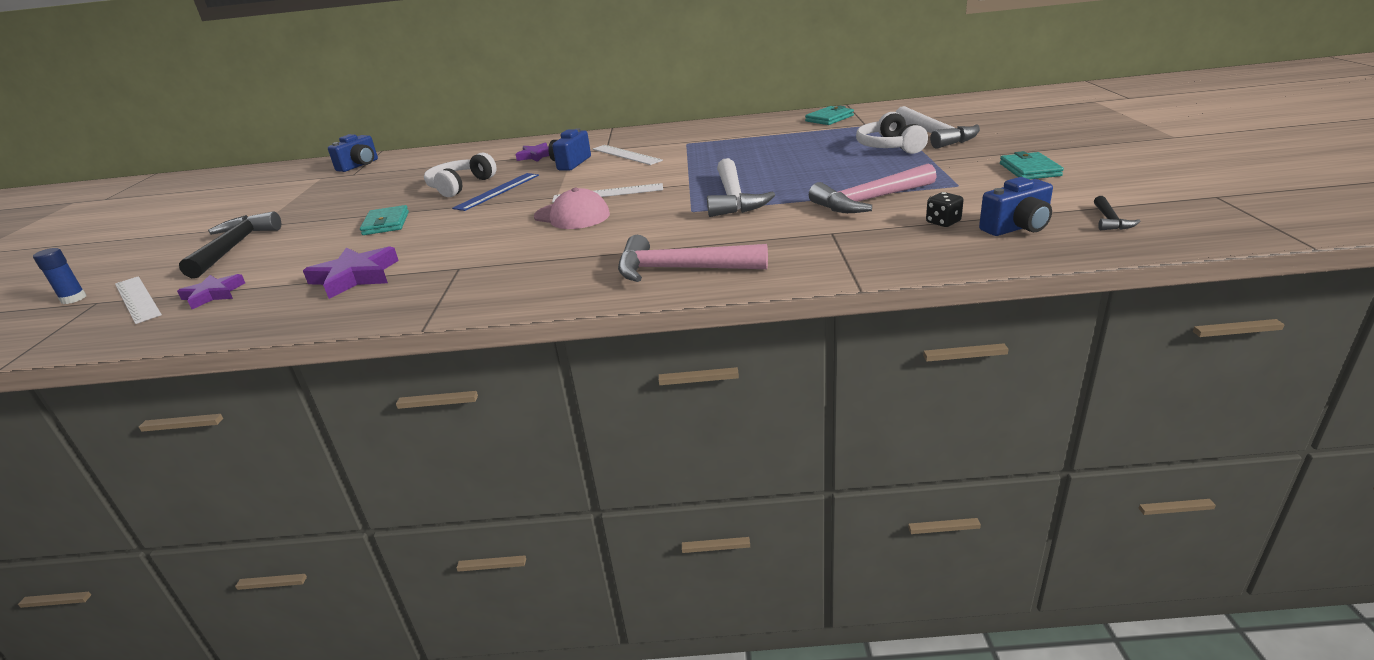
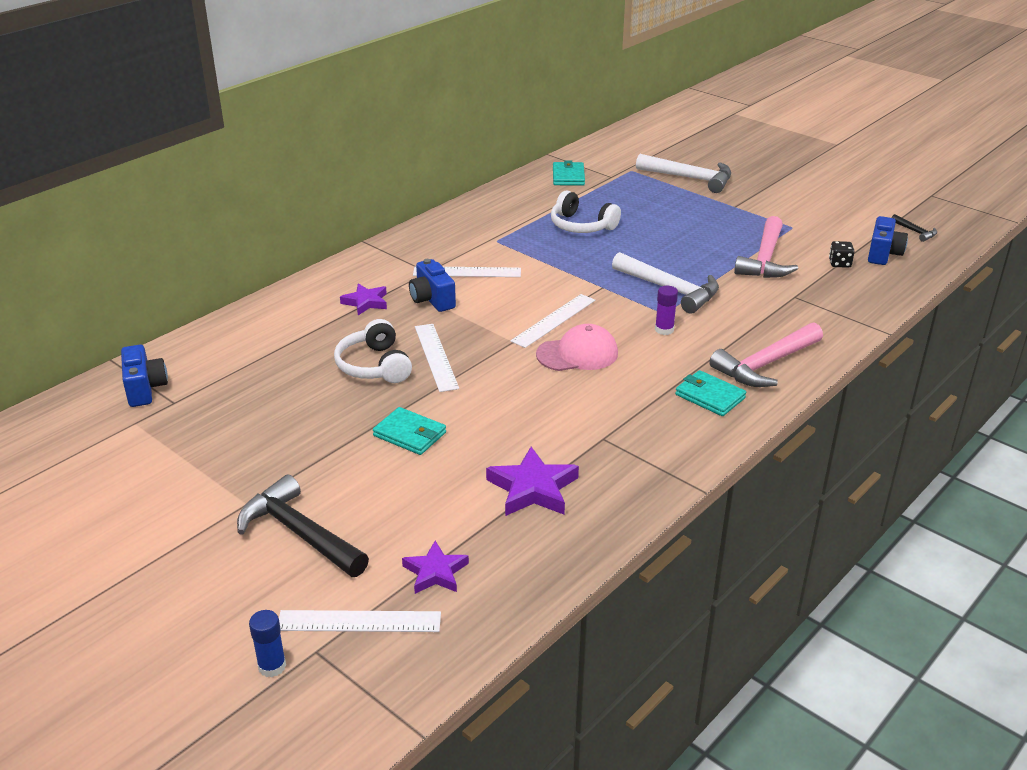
camera: 50 degrees left, 5 degrees up
(497, 191) = (436, 357): blue ruler -> white ruler
(664, 221) = (664, 330): none -> purple glue stick
(889, 147) = (680, 200): white headphones -> white headphones (581, 226)
(1029, 170) = (809, 199): turquoise wallet -> turquoise wallet (710, 396)

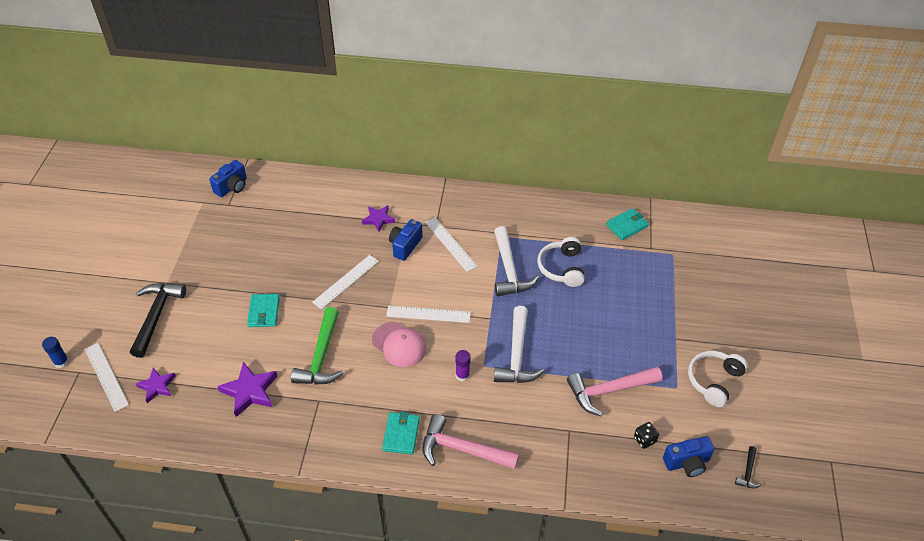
camera: 55 degrees right, 15 degrees up
(374, 366) = (317, 260): white headphones -> white headphones (714, 381)
(535, 414) = (321, 356): none -> green hammer
(690, 178) = (695, 292): white hammer -> white hammer (509, 270)

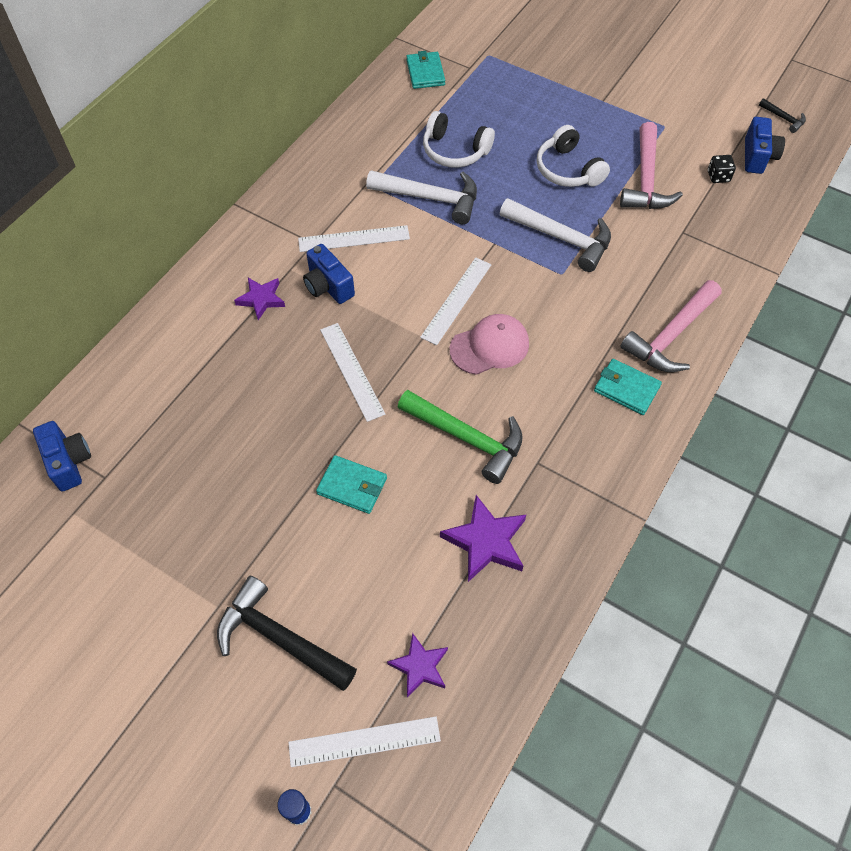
camera: 65 degrees left, 10 degrees up
(462, 375) = (566, 299): purple glue stick -> none
(714, 381) = (669, 96): white headphones -> white headphones (568, 170)

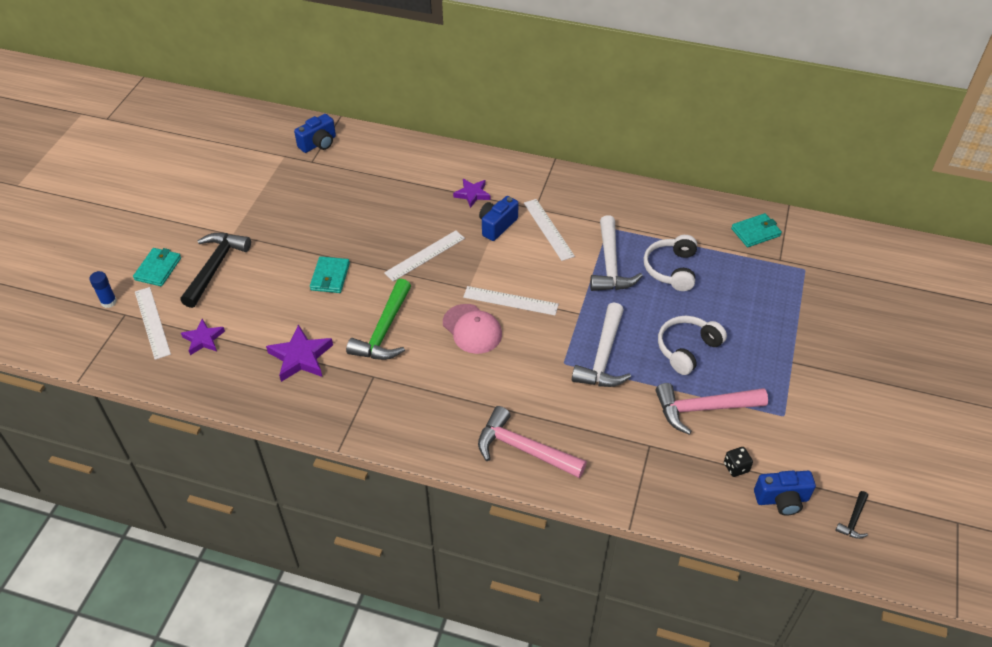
camera: 75 degrees right, 10 degrees down
(626, 388) = (458, 424): turquoise wallet -> turquoise wallet (158, 269)

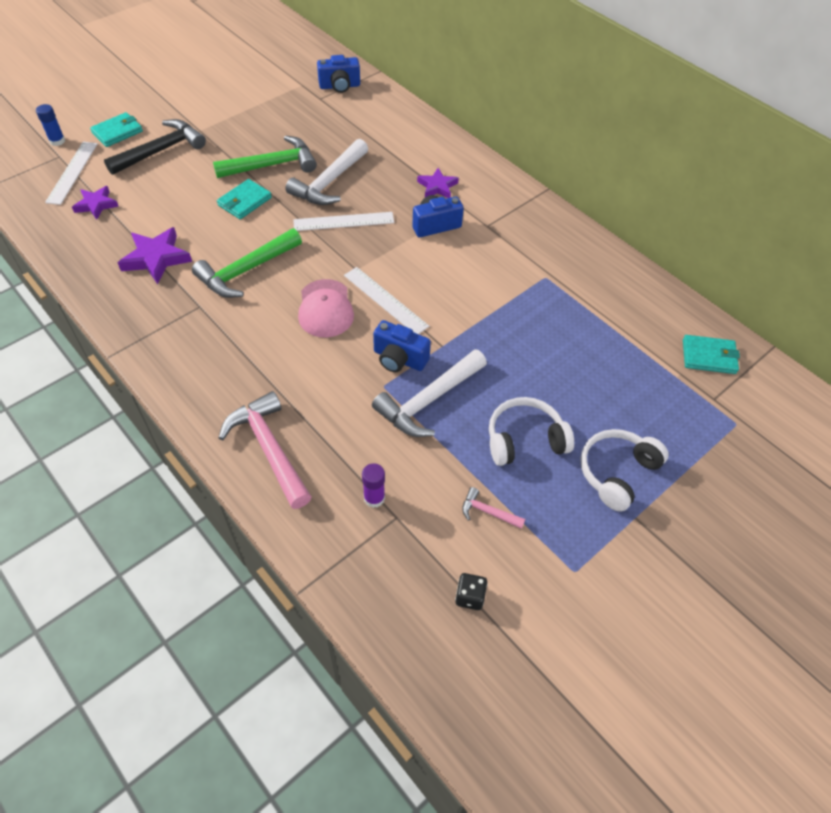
camera: 30 degrees right, 5 degrees up
(324, 236) = (272, 165): none -> green hammer
(548, 229) = (483, 251): white ruler -> none
(610, 264) = (516, 314): white hammer -> white hammer (329, 182)
(624, 441) = (374, 498): none -> purple glue stick
(671, 269) = (578, 349): white headphones -> white headphones (617, 472)
(703, 409) = (488, 512): pink hammer -> pink hammer, size x0.47
(782, 499) = (491, 665): blue camera -> blue camera (399, 359)
(853, 520) = (558, 744): black hammer -> none

